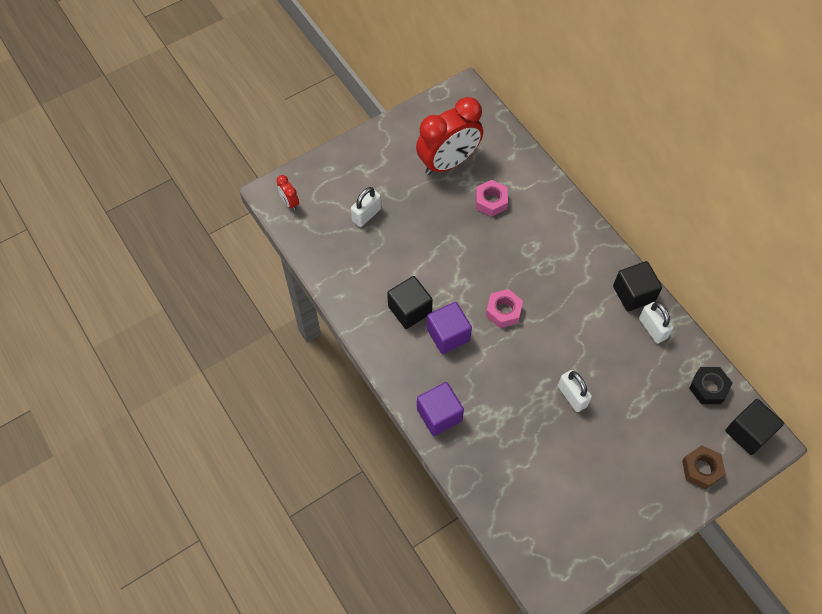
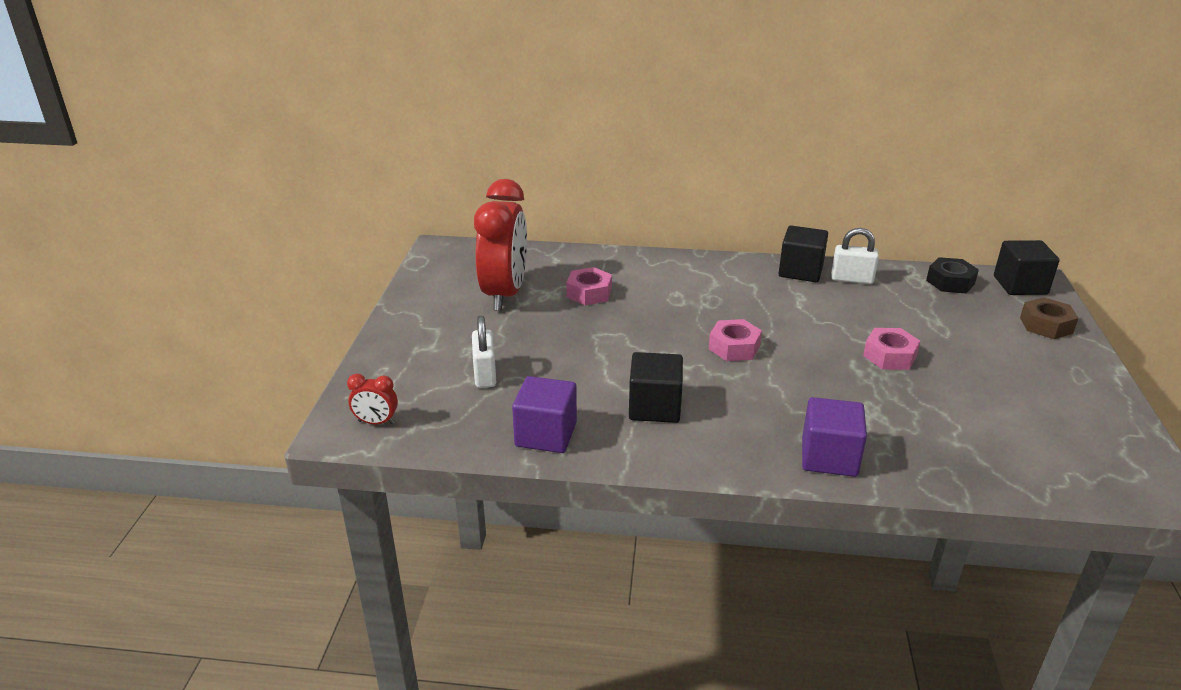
camera: 50 degrees left, 30 degrees down
(448, 335) = (722, 397): purple cube -> purple cube (546, 434)
(572, 396) = (889, 356): white padlock -> pink nut

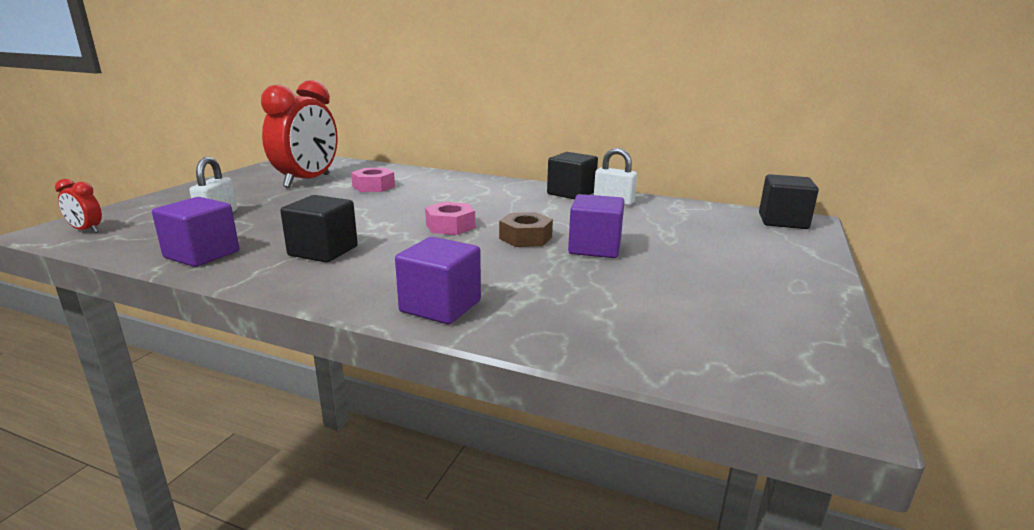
camera: 15 degrees right, 10 degrees down
(889, 356) = (594, 248): pink nut -> purple cube
(950, 282) = (710, 212): black nut -> none
(1046, 325) = (788, 248): brown nut -> brown nut (525, 238)

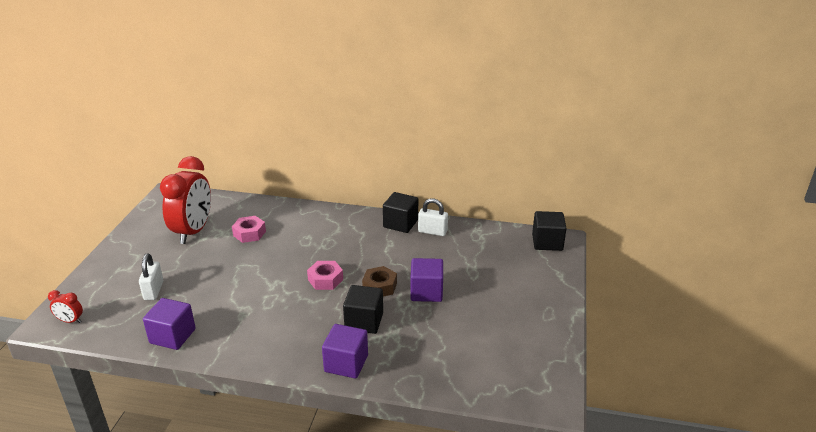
camera: 10 degrees left, 10 degrees up
(323, 251) = (251, 321): black cube -> black cube (364, 321)

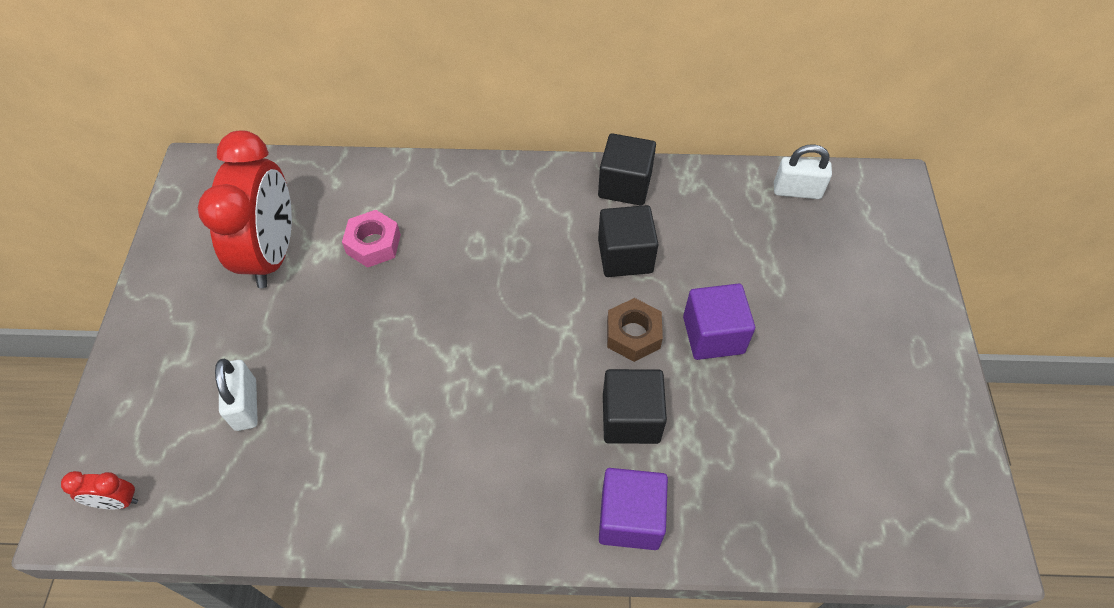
camera: 10 degrees left, 25 degrees up
(172, 336) = (314, 506): purple cube -> none
(325, 280) = (538, 333): pink nut -> none
(432, 231) = (683, 196): white padlock -> white padlock (797, 191)
(547, 242) = (873, 194): black cube -> black cube (625, 256)

